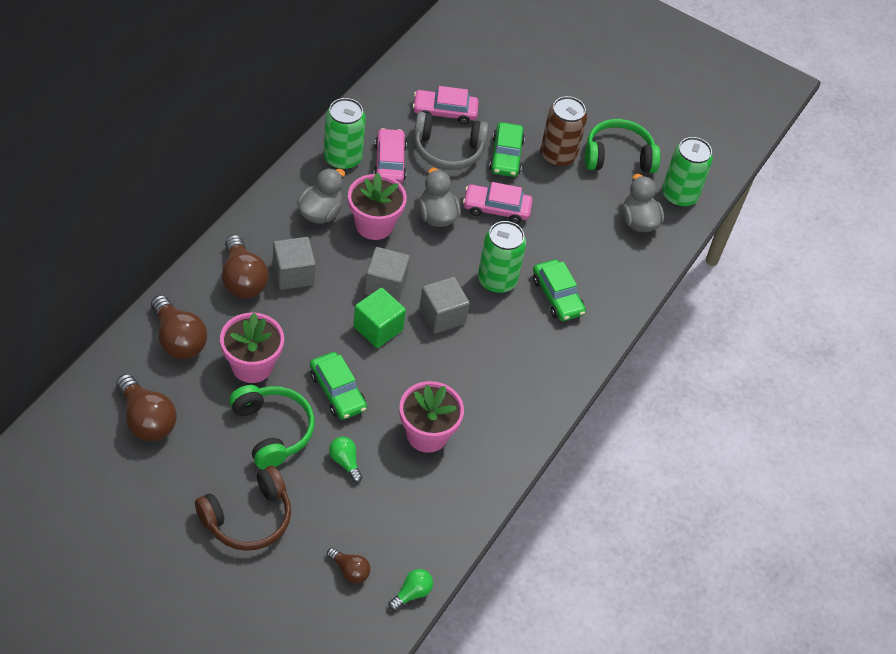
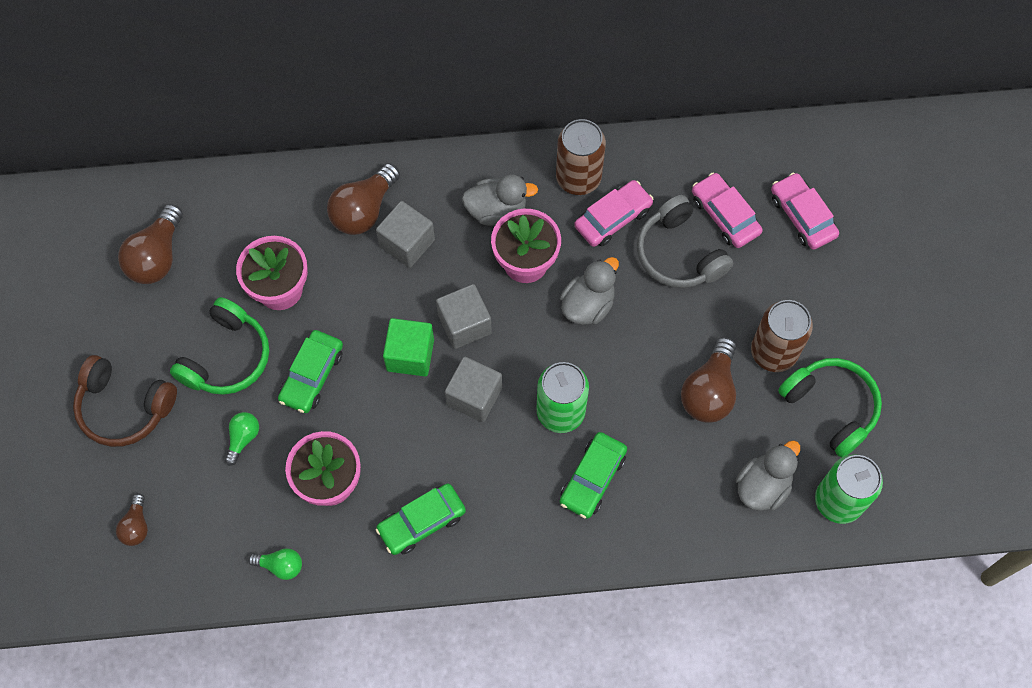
camera: 60 degrees right, 15 degrees up
(178, 339) = (257, 214): brown light bulb -> brown light bulb (709, 391)
(342, 158) = (578, 178): green can -> brown can
(412, 593) = (153, 593): green light bulb -> green light bulb (280, 565)
(496, 208) = (648, 348): pink car -> pink car (802, 216)
(506, 156) = (724, 307): green car -> green car (421, 522)

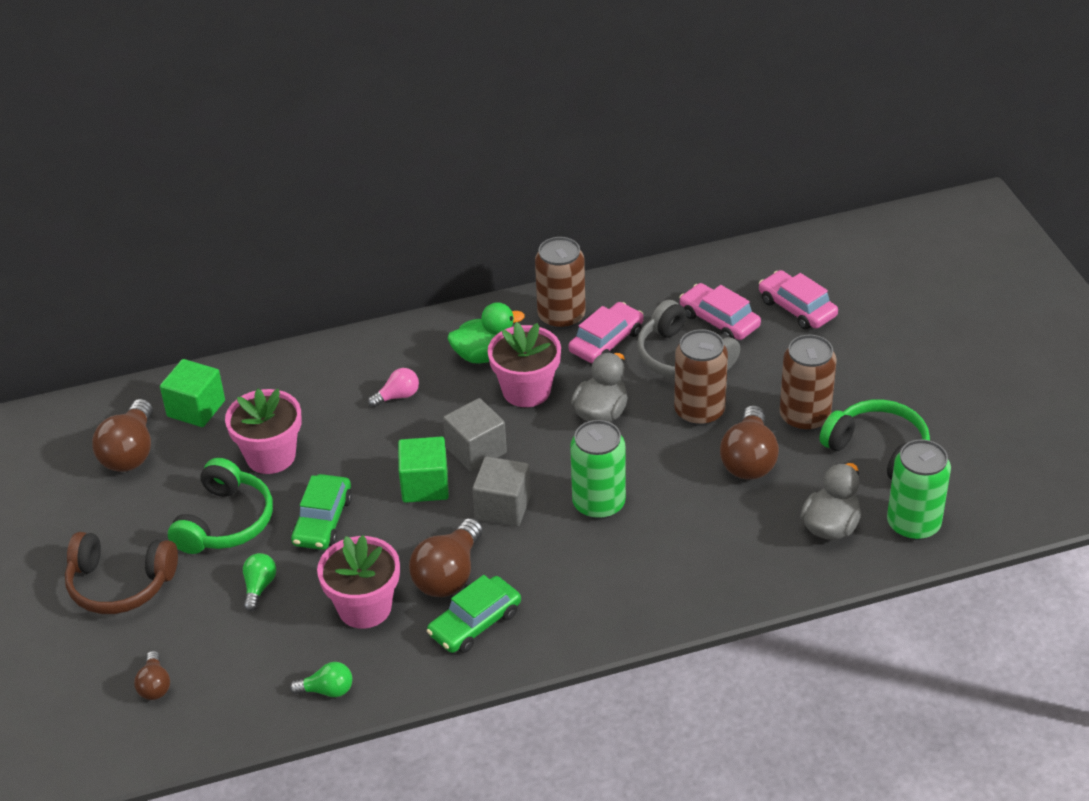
camera: 10 degrees left, 25 degrees down
(223, 217) = (196, 409): none -> green cube
(364, 210) = (345, 378): brown light bulb -> brown light bulb (449, 575)
(407, 243) = (397, 396): grey cube -> pink light bulb
(496, 210) = (484, 355): grey duck -> green duck
(592, 478) = (649, 552): green car -> none
(678, 323) = (699, 411): none -> brown can

